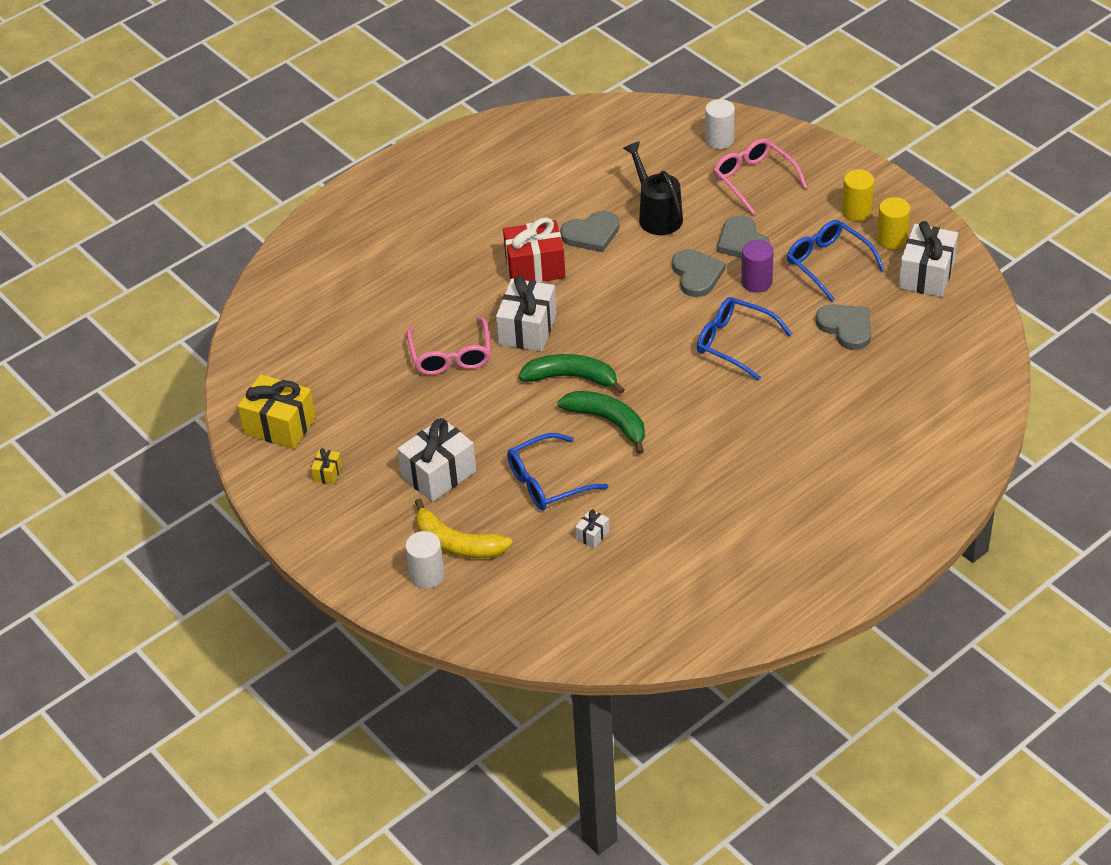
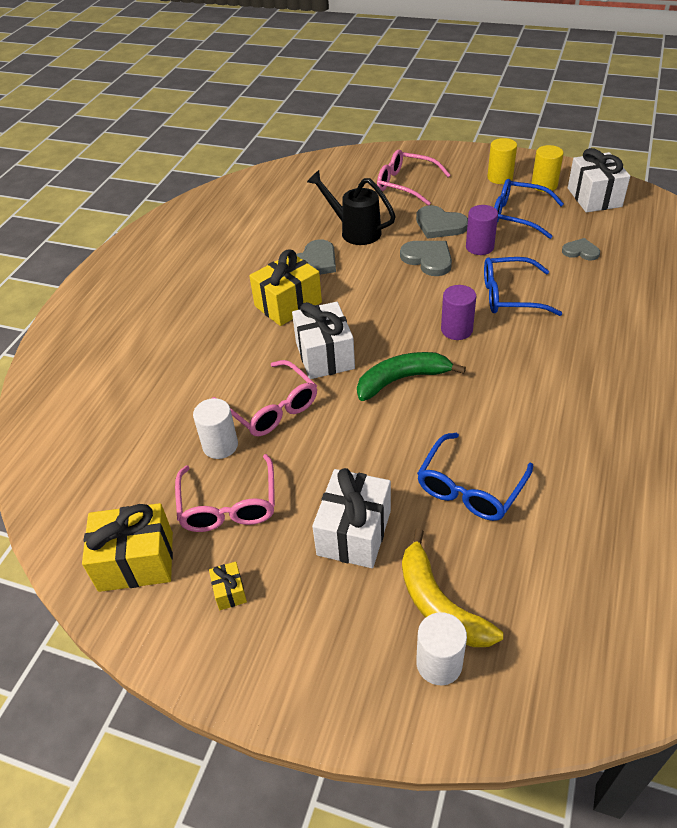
camera: 30 degrees left, 0 degrees up
(367, 415) = (228, 505): none -> pink glasses
(457, 543) = (439, 604): yellow banana -> yellow banana turned 60 degrees clockwise
(535, 267) = (288, 304): red gift -> yellow gift
(592, 535) = (565, 522): white gift -> none
(608, 421) = (471, 404): green banana -> none
(656, 354) = (456, 330): none -> purple cylinder
(719, 140) = (355, 170): white cylinder -> white cylinder (220, 445)
(846, 327) = (580, 251): grey heart -> grey heart, size x0.63

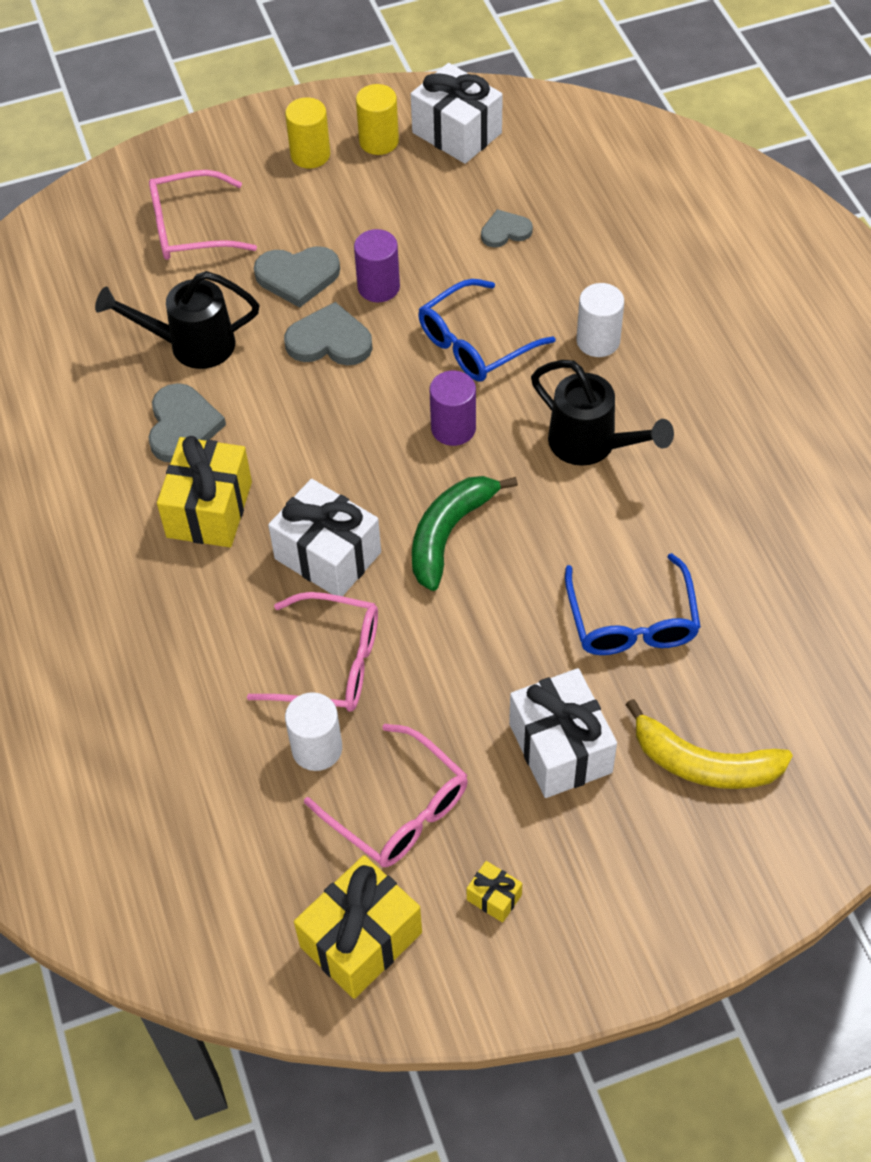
camera: 40 degrees left, 10 degrees up
(439, 663) = (751, 820): white cylinder -> white cylinder (598, 341)
(518, 216) = (386, 210): blue glasses -> none
(534, 378) = (591, 445): none -> black watering can

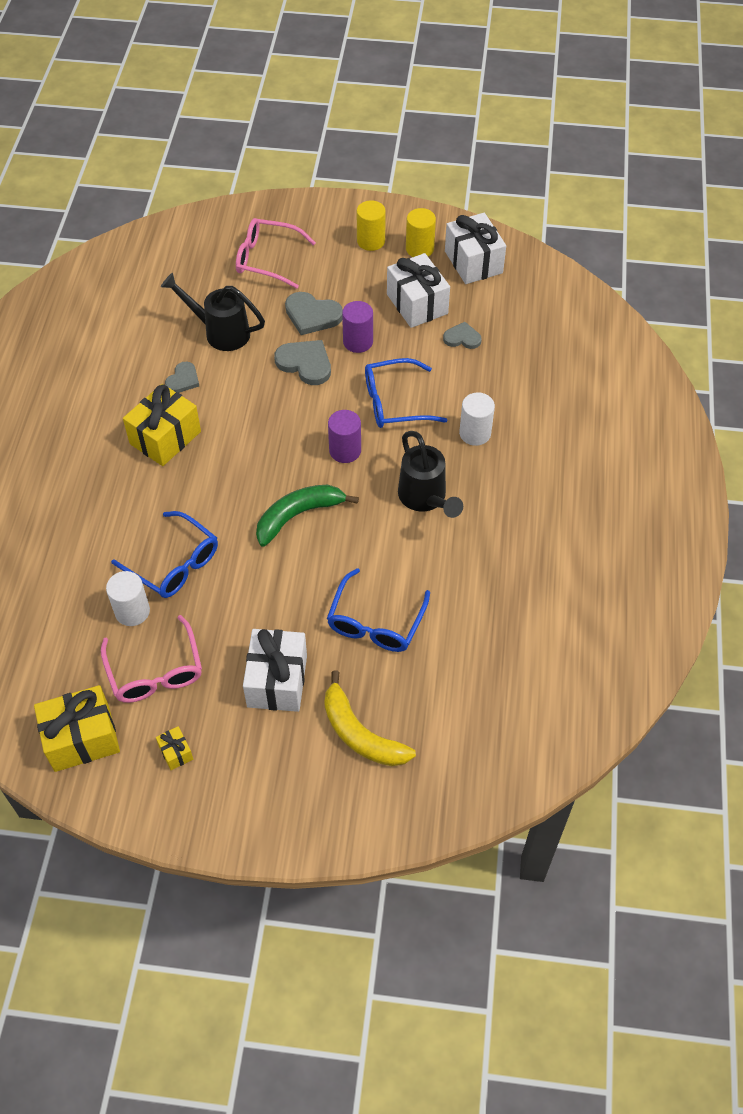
camera: 25 degrees right, 0 degrees up
(182, 426) = (183, 379): grey heart -> grey heart, size x0.63
(327, 555) = (216, 496): white gift -> white gift (417, 304)
(330, 664) = (174, 564): pink glasses -> blue glasses

